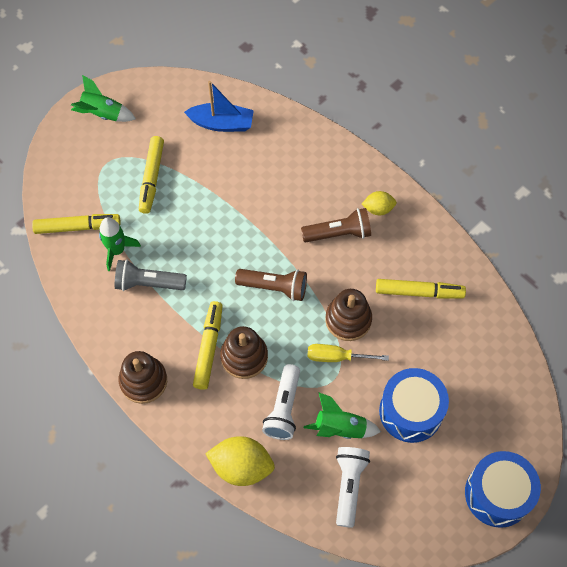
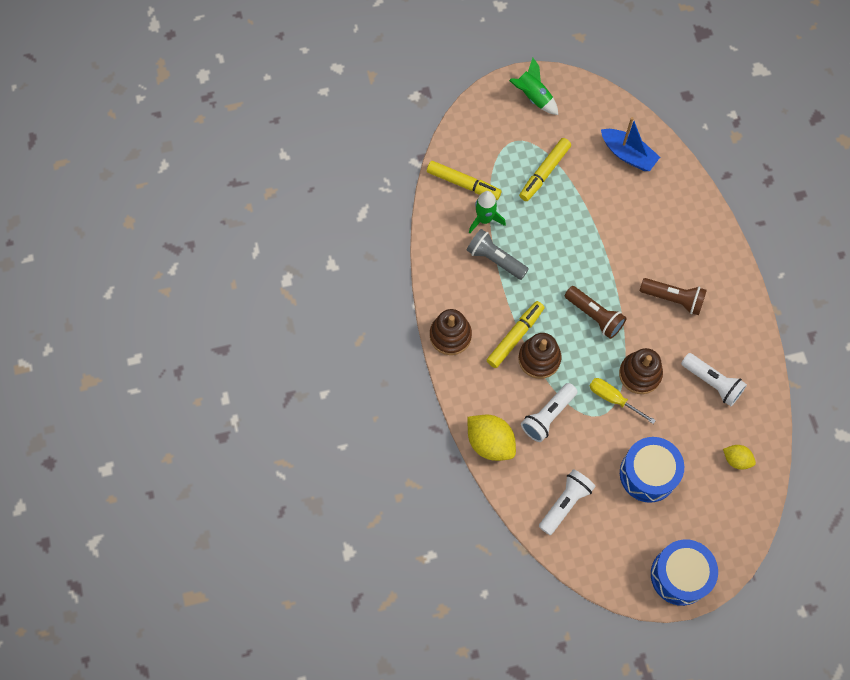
camera: 30 degrees right, 5 degrees up
(340, 428) = (584, 455): green rocket -> none
(378, 209) = (719, 295): yellow lemon -> yellow lemon (736, 459)
(419, 292) = (712, 383): yellow marker -> white flashlight

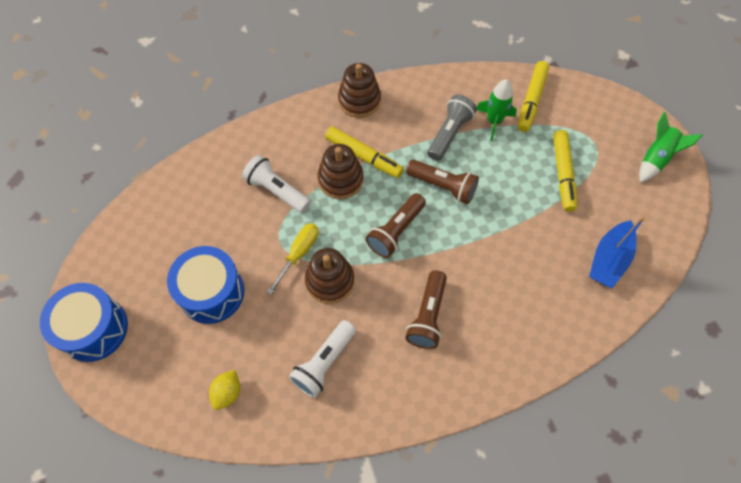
camera: 85 degrees right, 5 degrees down
(490, 442) = (247, 141): yellow lemon -> none
(544, 172) = (563, 174): yellow marker -> yellow marker turned 120 degrees counterclockwise
(551, 272) = (443, 186): none -> brown flashlight
(565, 503) = (181, 211): white flashlight -> none

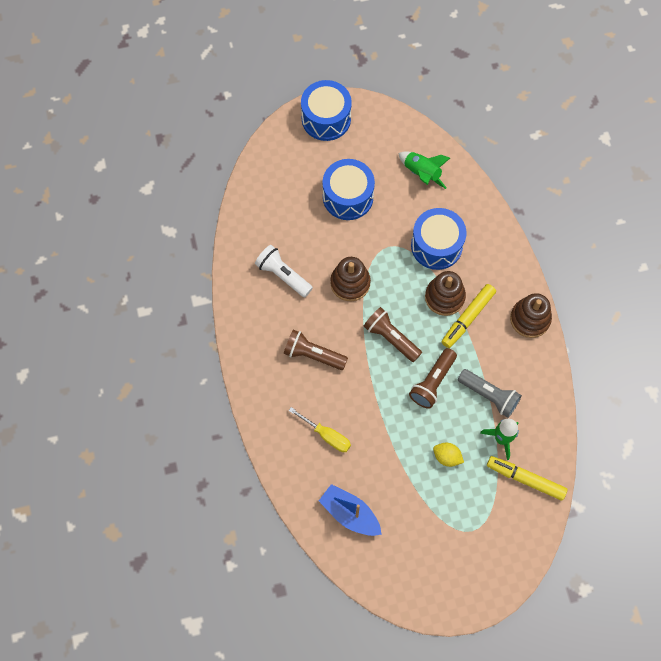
camera: 95 degrees right, 5 degrees up
(227, 392) = (268, 208): yellow lemon -> yellow lemon (447, 457)
(277, 190) = (436, 245): white flashlight -> blue drum
(299, 253) = (376, 261): yellow screwdriver -> yellow screwdriver (327, 436)
(563, 174) = (440, 492): yellow marker -> none
(656, 158) = (452, 586): green rocket -> green rocket (422, 173)

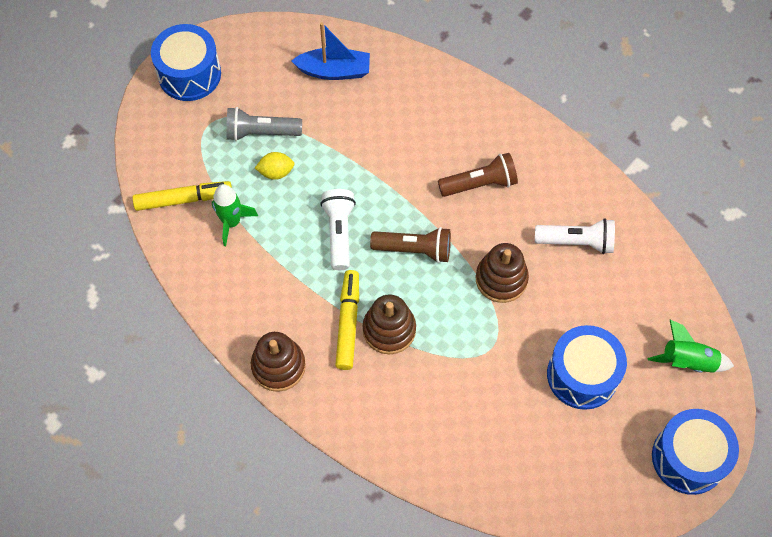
camera: 145 degrees right, 5 degrees down
(327, 436) = (406, 121): yellow screwdriver -> none
(422, 173) = (522, 463): green rocket -> green rocket (687, 361)
(432, 382) = (339, 232): brown flashlight -> white flashlight
(436, 245) = (440, 383): blue drum -> blue drum (189, 74)
(489, 396) = (271, 256): grey flashlight -> grey flashlight (261, 132)

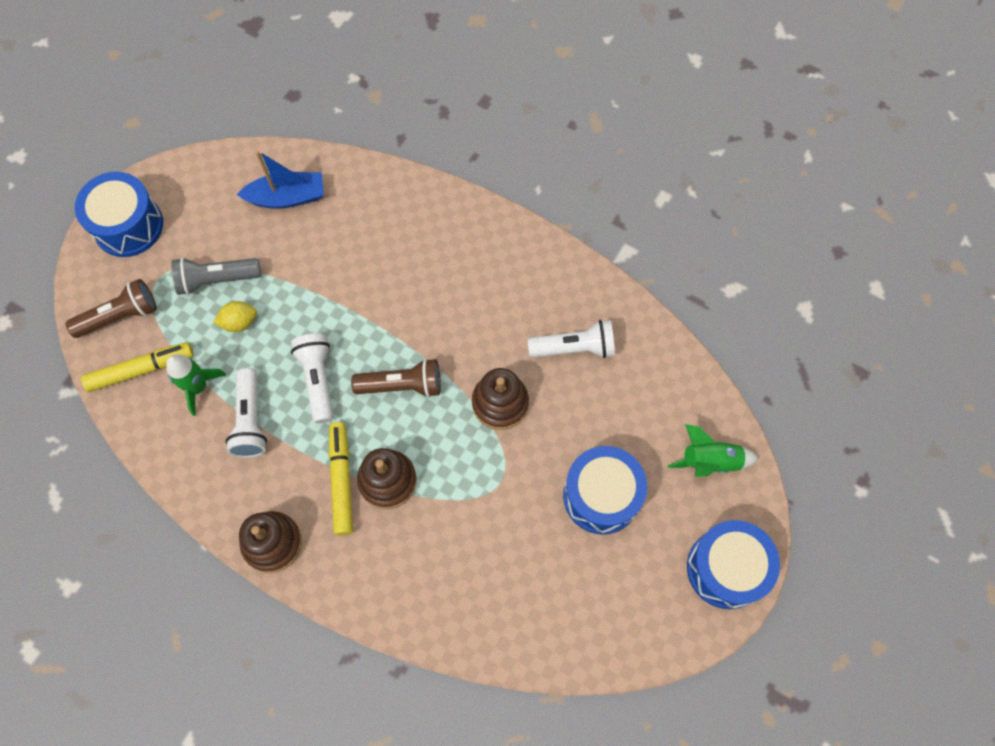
camera: 10 degrees left, 5 degrees up
(274, 258) = (250, 420): none -> white flashlight
(480, 184) = (462, 300): brown flashlight -> brown flashlight (120, 316)

